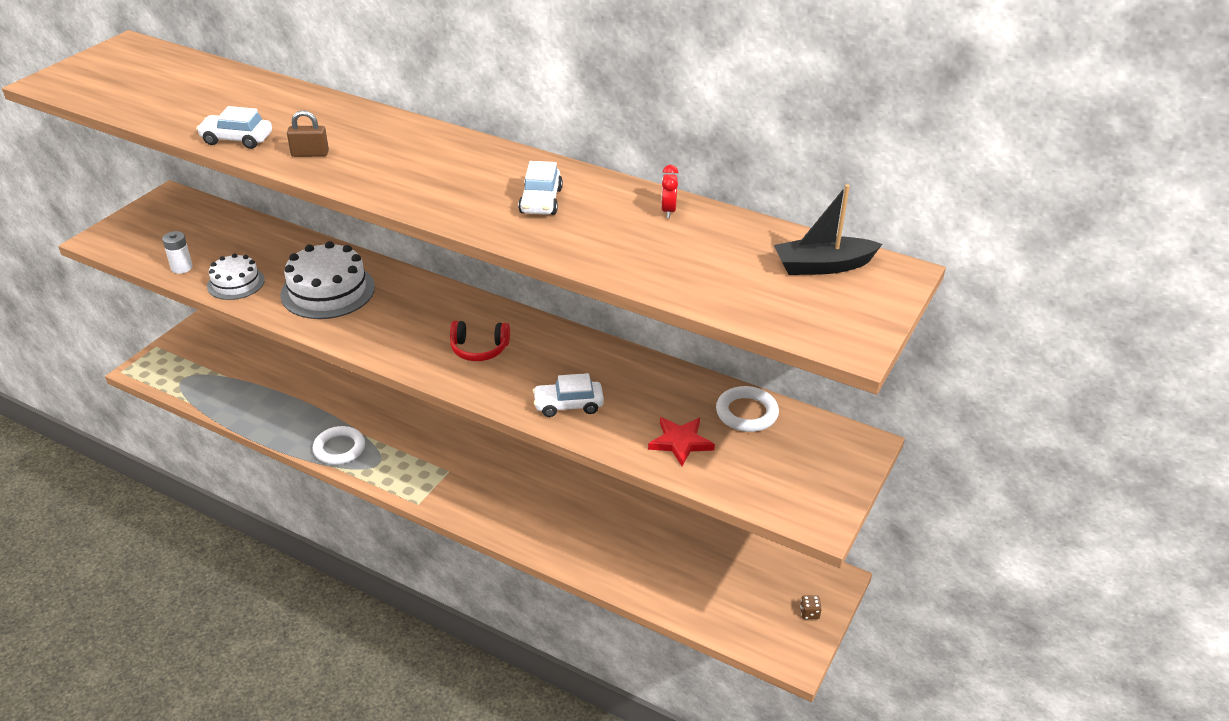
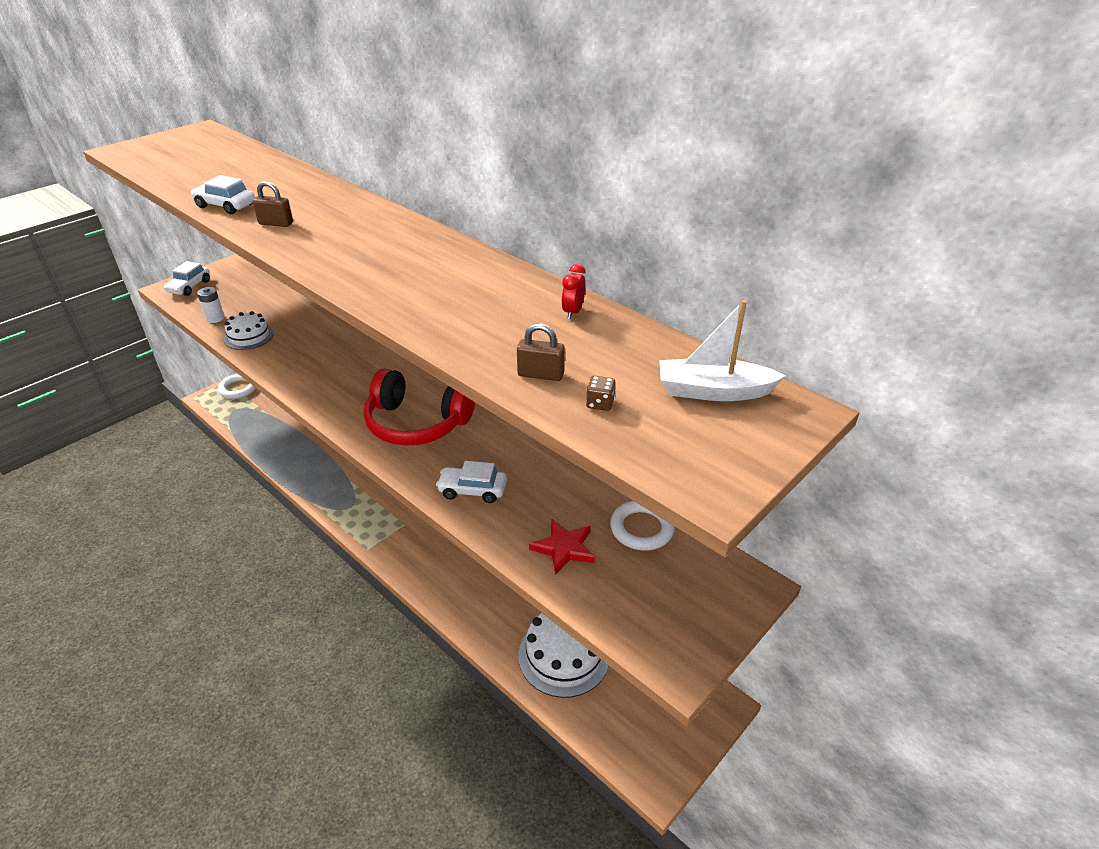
camera: 15 degrees right, 0 degrees up
(328, 291) = (317, 353): white cake -> white cake (564, 655)
(339, 448) = (325, 488): white ring -> white ring (238, 388)
(479, 349) = (417, 423): red headphones -> red headphones, size x1.88
(541, 201) = (453, 287): white car -> white car (189, 287)
(668, 272) = (540, 375): none -> brown padlock
(809, 613) = (685, 735): brown dice -> brown dice (600, 403)
(823, 266) = (713, 391): black boat -> white boat

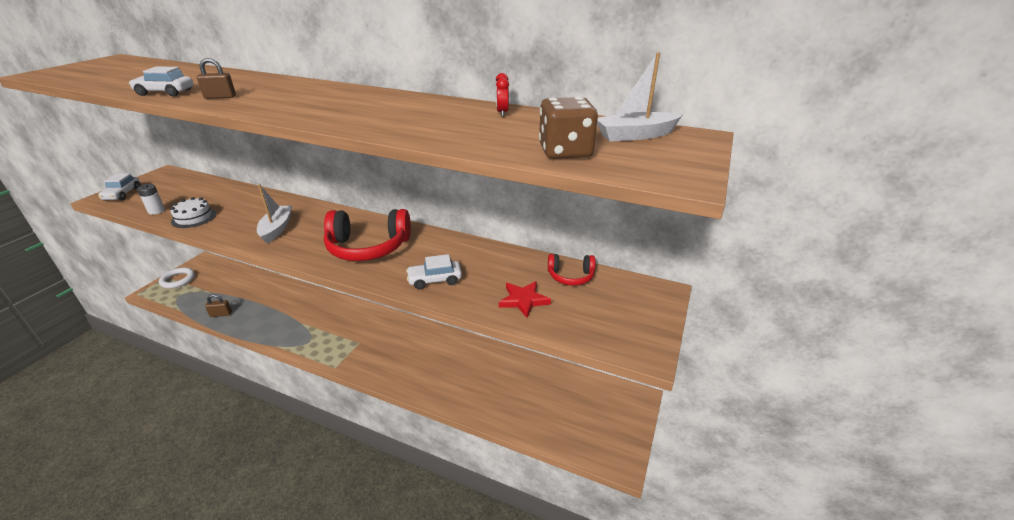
camera: 20 degrees left, 5 degrees down
(328, 372) = (277, 229): none -> white boat
(540, 375) = (508, 144): brown padlock -> brown padlock (221, 314)
(564, 655) = (518, 398): white cake -> none
(600, 403) = (565, 152): brown dice -> brown dice, size x2.39
(641, 528) = (570, 276): white ring -> red headphones

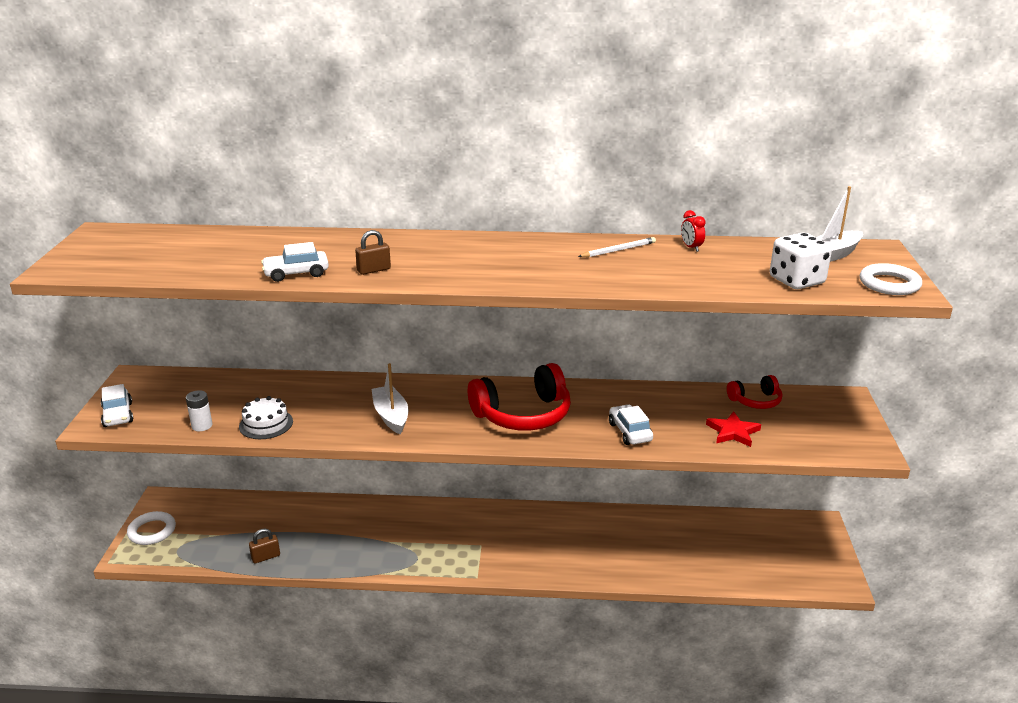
camera: 20 degrees left, 5 degrees down
(433, 107) = (618, 250): none -> white pencil
(435, 280) = (630, 432): white car -> white car turned 105 degrees clockwise
(565, 152) = (796, 281): brown dice -> white dice
(668, 169) = (889, 284): none -> white ring

